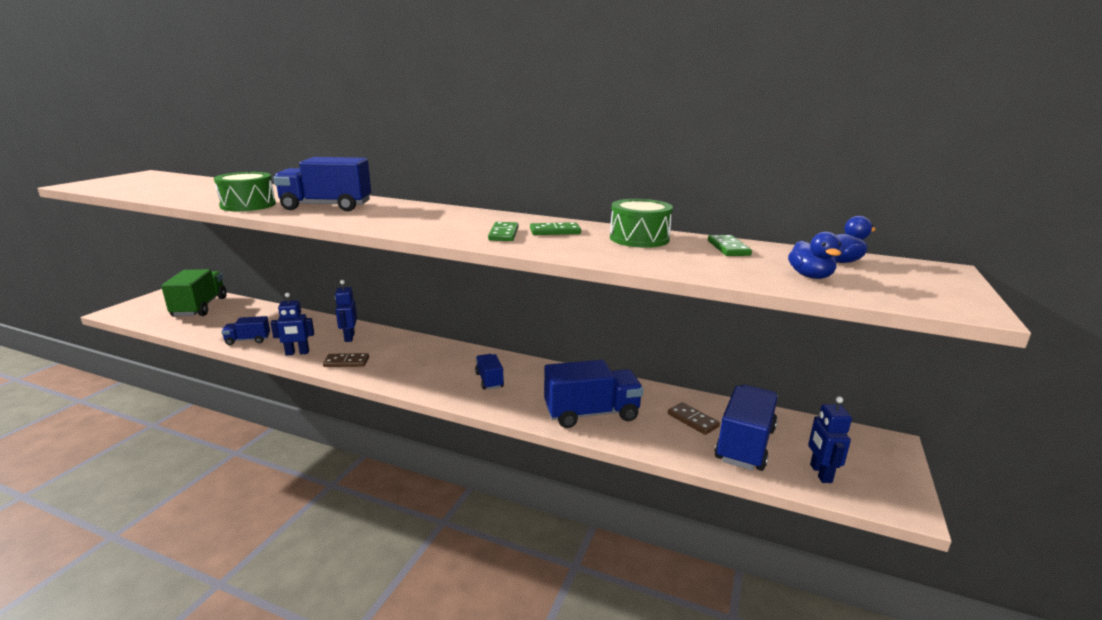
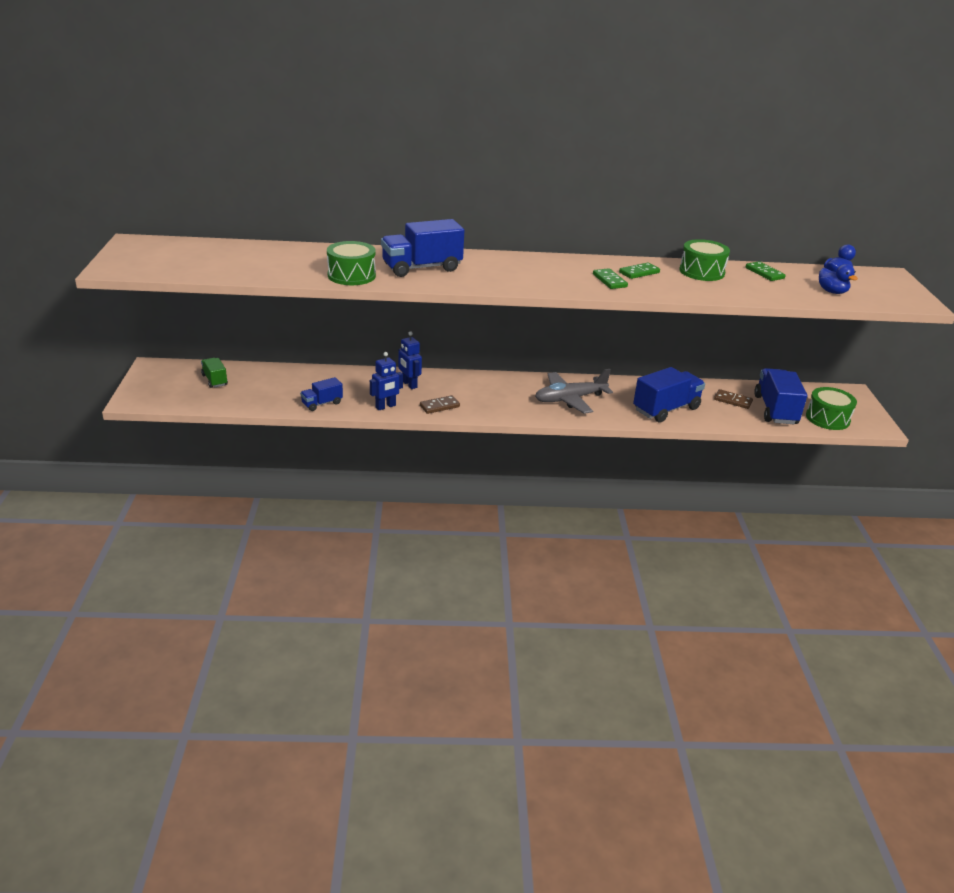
camera: 25 degrees left, 10 degrees up
(200, 307) = (215, 380): green truck -> green truck, size x0.54
(489, 380) = (570, 399): blue truck -> grey plane
(820, 473) = (827, 418): blue robot -> green drum

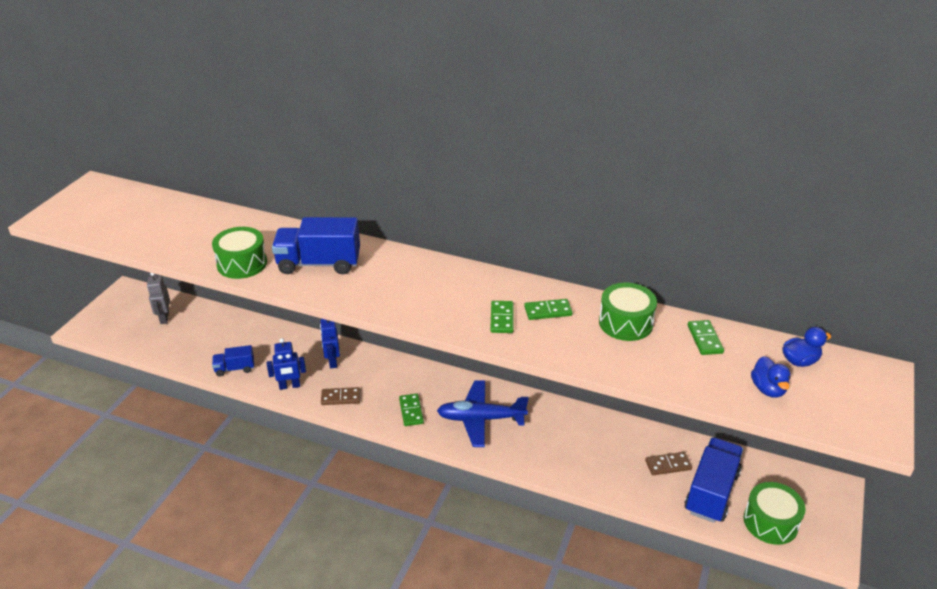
camera: 25 degrees right, 5 degrees up
(215, 380) = (164, 318): green truck -> grey robot
(508, 404) = (411, 411): none -> green domino
(570, 399) = (481, 419): grey plane -> blue plane
(666, 409) = (578, 459): blue truck -> none
(733, 401) = (668, 465): brown domino -> brown domino turned 60 degrees counterclockwise

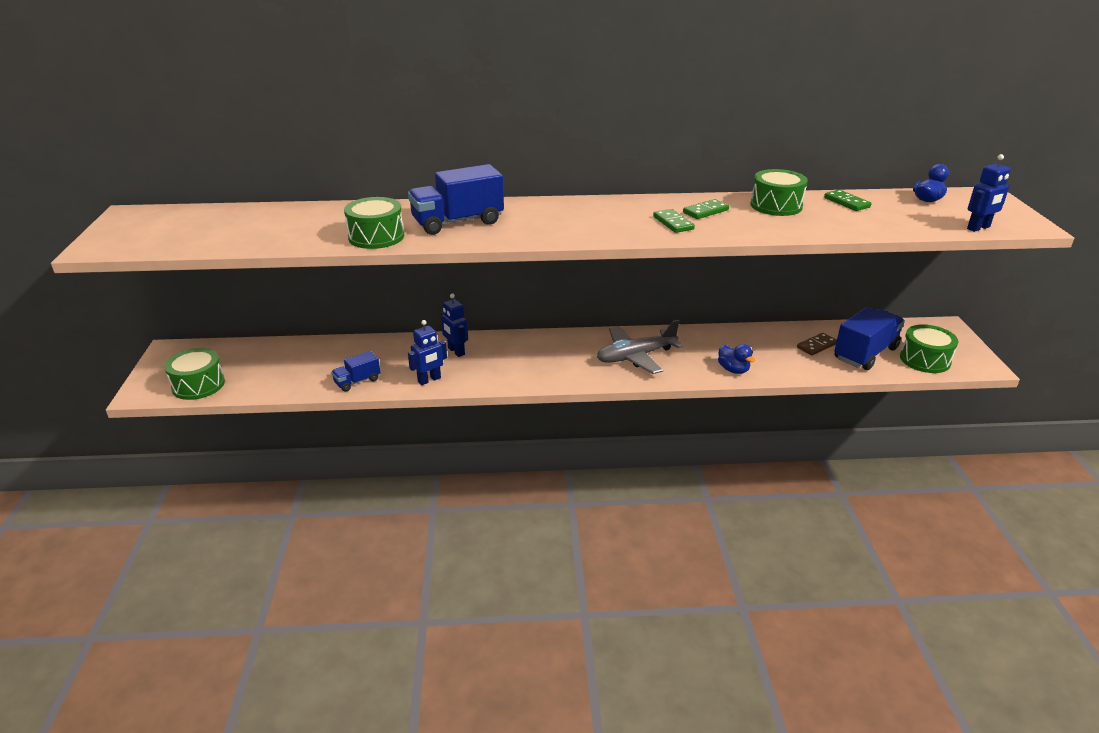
camera: 25 degrees left, 5 degrees down
(123, 333) = (198, 385): none -> green drum
(164, 318) = (238, 361): grey robot -> none
(341, 398) = (490, 375): brown domino -> none
(411, 411) = (567, 367): green domino -> none
(481, 419) = (636, 357): blue plane -> grey plane
(711, 492) = (865, 353): blue truck -> blue truck turned 45 degrees clockwise
(768, 389) = (927, 219): blue duck -> blue duck (733, 370)
(812, 420) = (978, 228): none -> blue robot

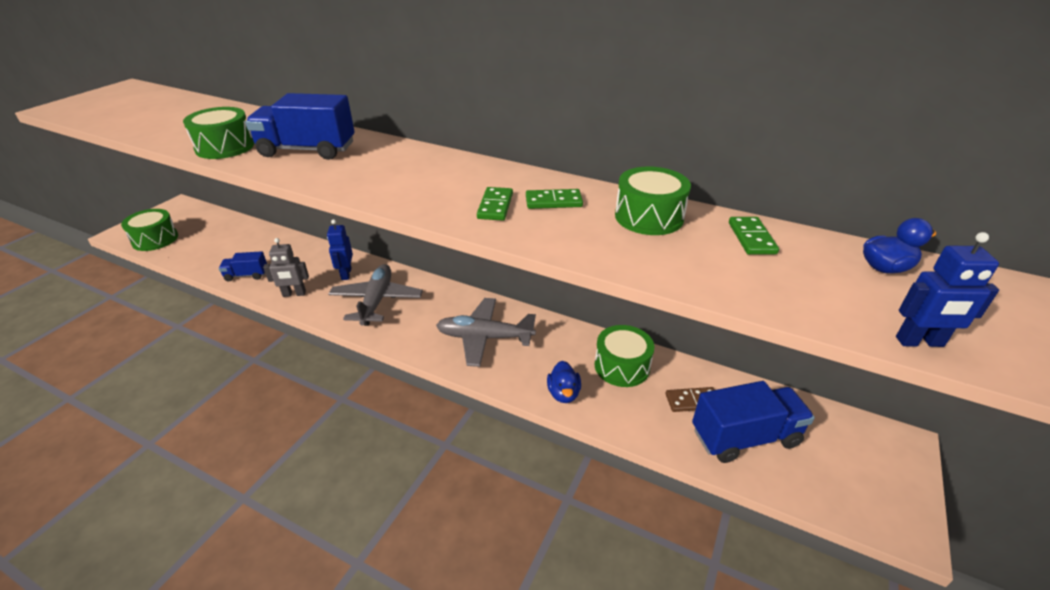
camera: 30 degrees right, 5 degrees up
(429, 380) = (294, 294): blue robot -> grey robot
(514, 361) = (377, 301): none -> grey plane
(925, 360) = (821, 481): green drum -> green drum (622, 366)

